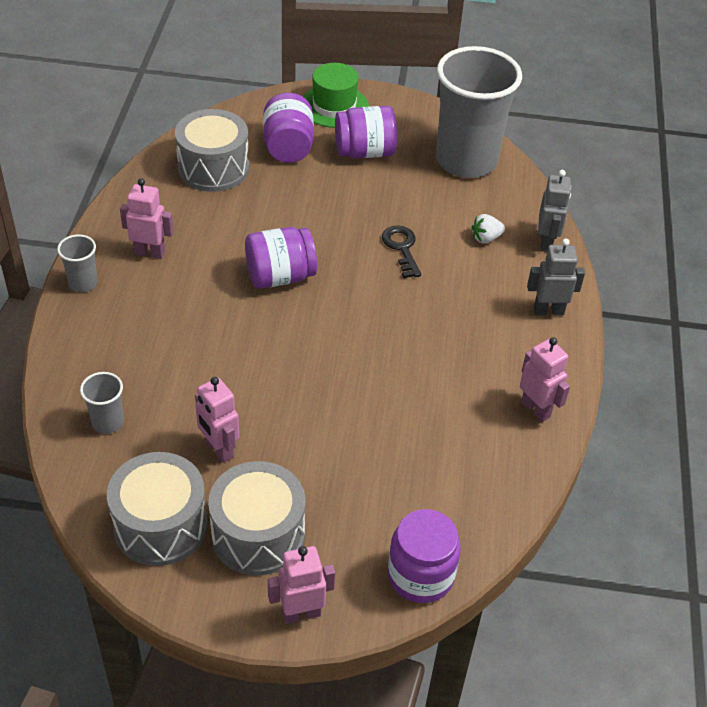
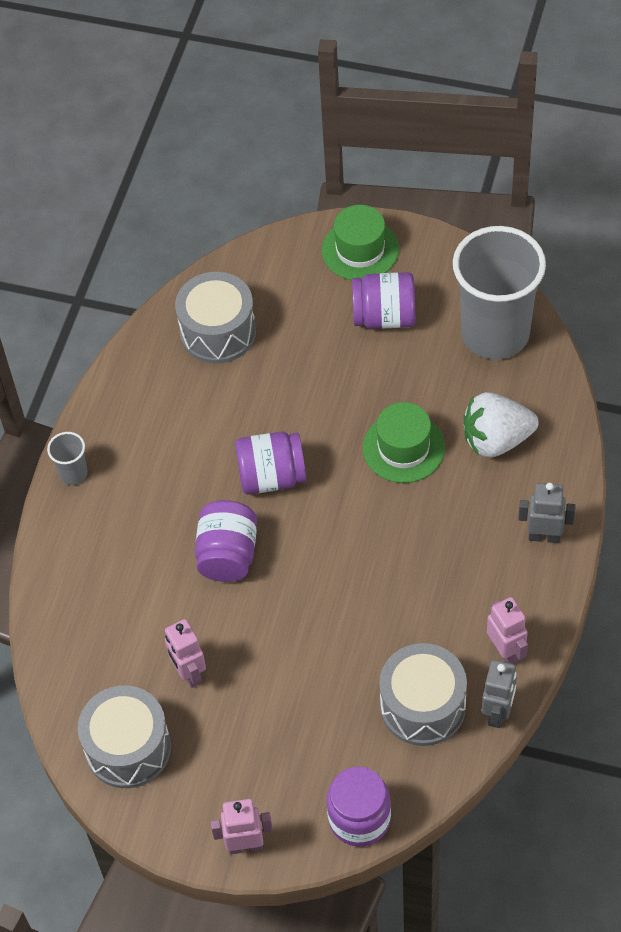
camera: 15 degrees right, 10 degrees up
(107, 422) = (87, 636): grey cup -> none
(150, 252) = (142, 439): pink robot -> none
(258, 534) = (216, 765): grey drum -> grey drum (423, 706)
(288, 147) = (301, 306): purple jar -> purple jar (228, 555)
(401, 248) = (403, 448): black key -> green hat
(486, 238) = (496, 440): white strawberry -> white strawberry, size x2.06
(546, 242) = (561, 449): grey robot -> grey robot (498, 713)

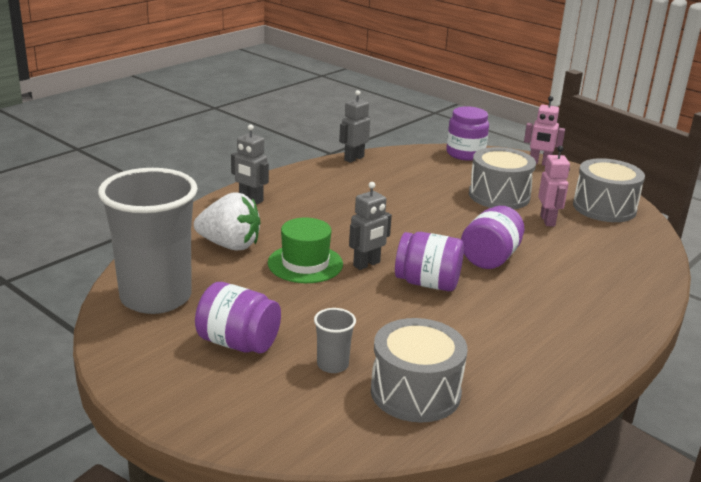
camera: 160 degrees left, 30 degrees down
(73, 473) = (614, 341): grey cup -> grey cup (332, 365)
(345, 477) = (367, 264): none -> grey robot
(360, 250) = (207, 404): green hat -> none
(423, 706) = (397, 171): grey drum -> grey drum (499, 196)
(505, 651) = (327, 172): pink robot -> none

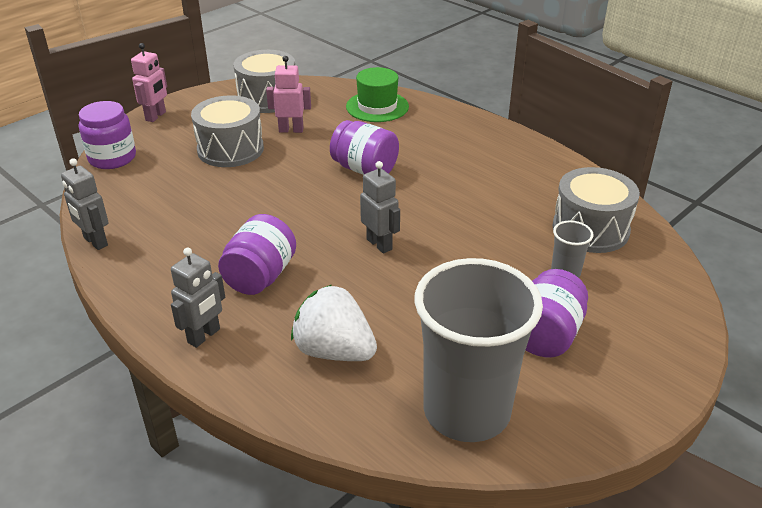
camera: 85 degrees left, 10 degrees up
(230, 245) = (334, 351): white strawberry -> white strawberry turned 75 degrees counterclockwise
(305, 264) = (379, 288): green hat -> green hat (377, 107)
(427, 283) = (415, 209): purple jar -> purple jar (260, 276)

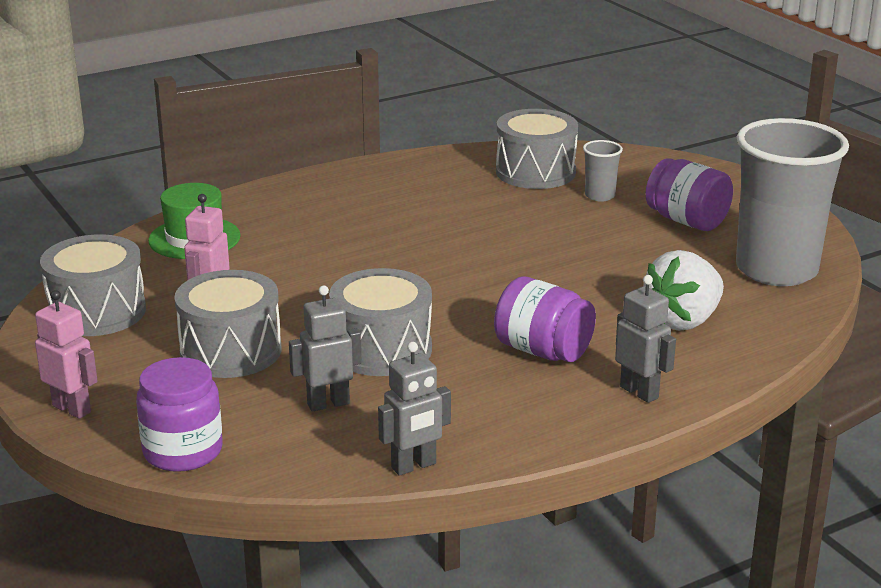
camera: 75 degrees left, 10 degrees down
(245, 203) = (381, 349): none -> grey drum
(365, 169) = (349, 265): purple jar -> none
(379, 244) = (512, 276): grey robot -> grey robot (328, 403)

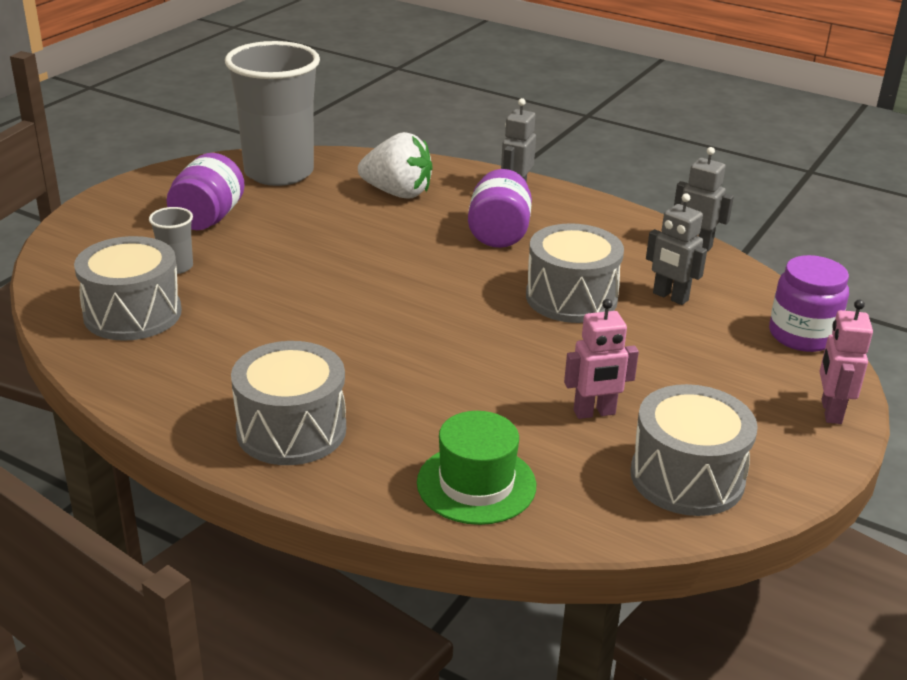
camera: 120 degrees left, 5 degrees up
(231, 351) = (657, 367): grey drum -> grey drum (291, 430)

